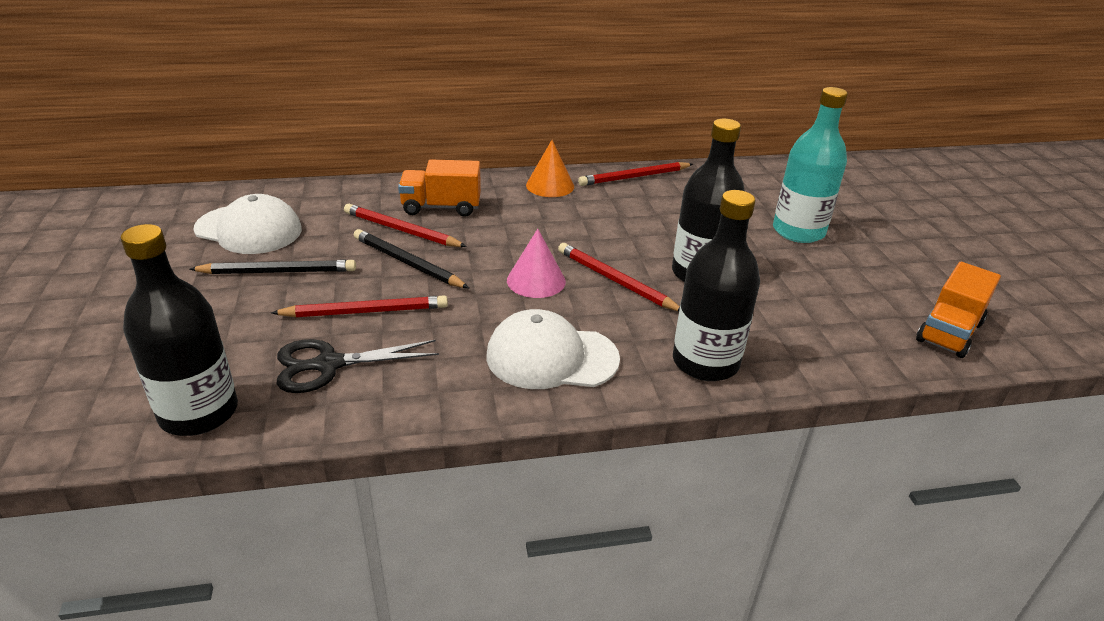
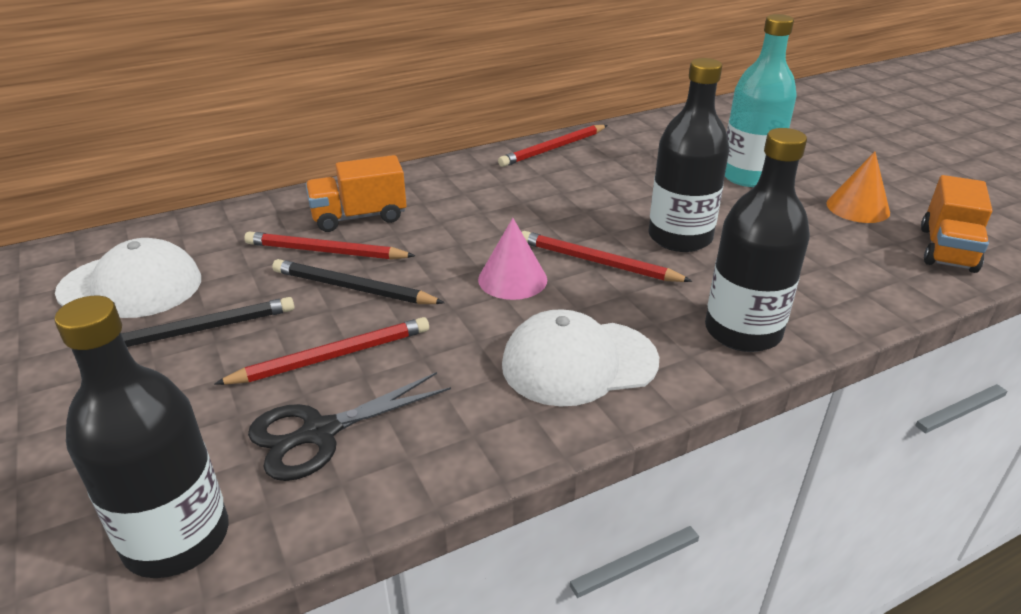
camera: 15 degrees left, 0 degrees up
(550, 185) = (469, 172): orange cone -> orange cone (857, 208)

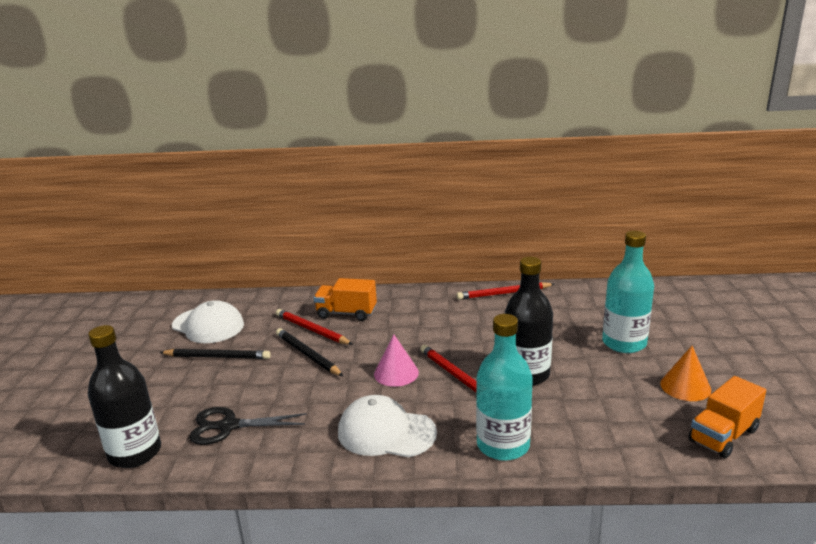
camera: 30 degrees right, 10 degrees down
(332, 356) = (266, 389): red pencil -> none
(742, 331) = (503, 445): black bottle -> turquoise bottle

